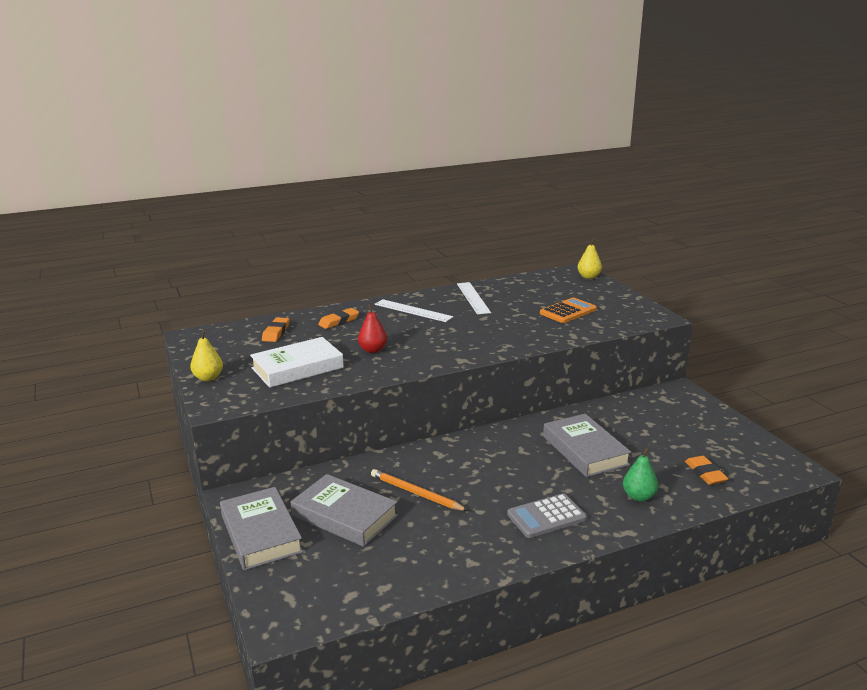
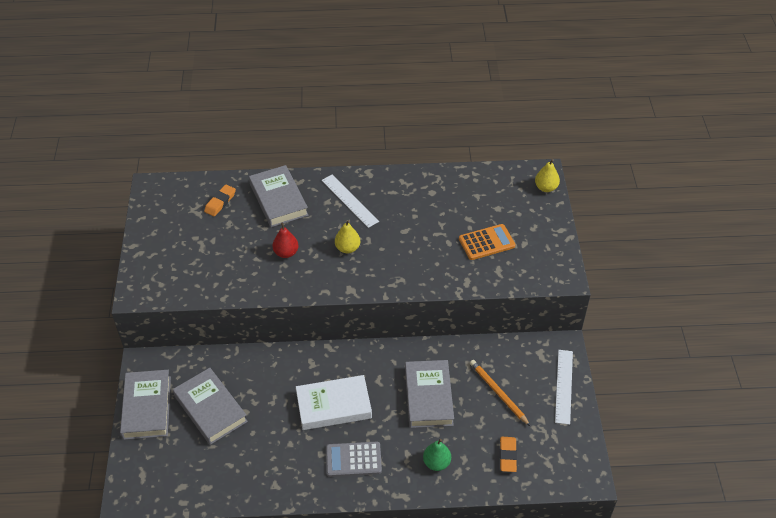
camera: 20 degrees right, 25 degrees up
(208, 378) = (144, 253): yellow pear -> yellow pear (347, 248)
(297, 368) = (216, 260): white book -> white book (333, 405)
(339, 321) = (278, 200): orange eraser -> grey book
(416, 493) = (272, 402): orange pencil -> orange pencil (498, 393)
(473, 298) = (414, 194): white ruler -> white ruler (564, 386)

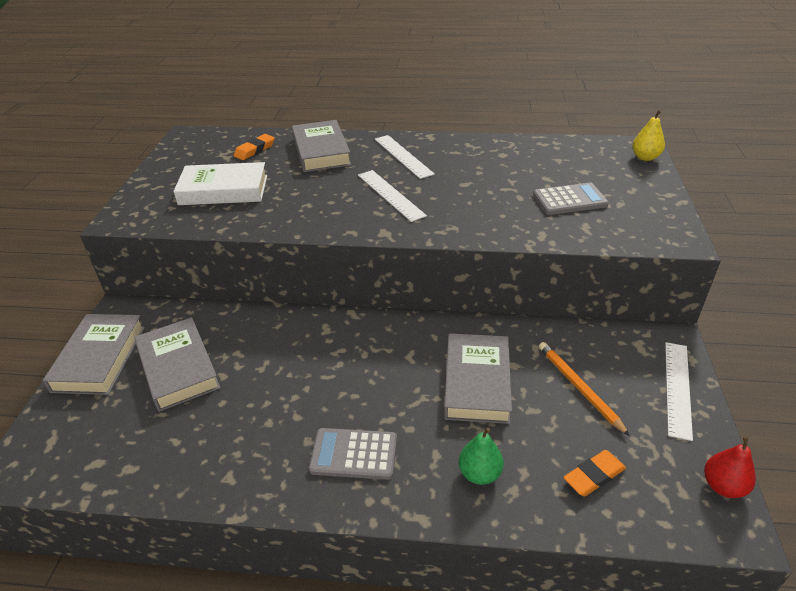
camera: 10 degrees right, 10 degrees down
(286, 253) = (314, 194): red pear -> red pear (723, 486)
(333, 405) = (342, 380): white book -> white book (223, 190)
(347, 248) = (390, 195): yellow pear -> white ruler
(486, 242) = (569, 200): orange calculator -> grey calculator
(507, 455) = (594, 476): orange eraser -> orange eraser turned 45 degrees clockwise

